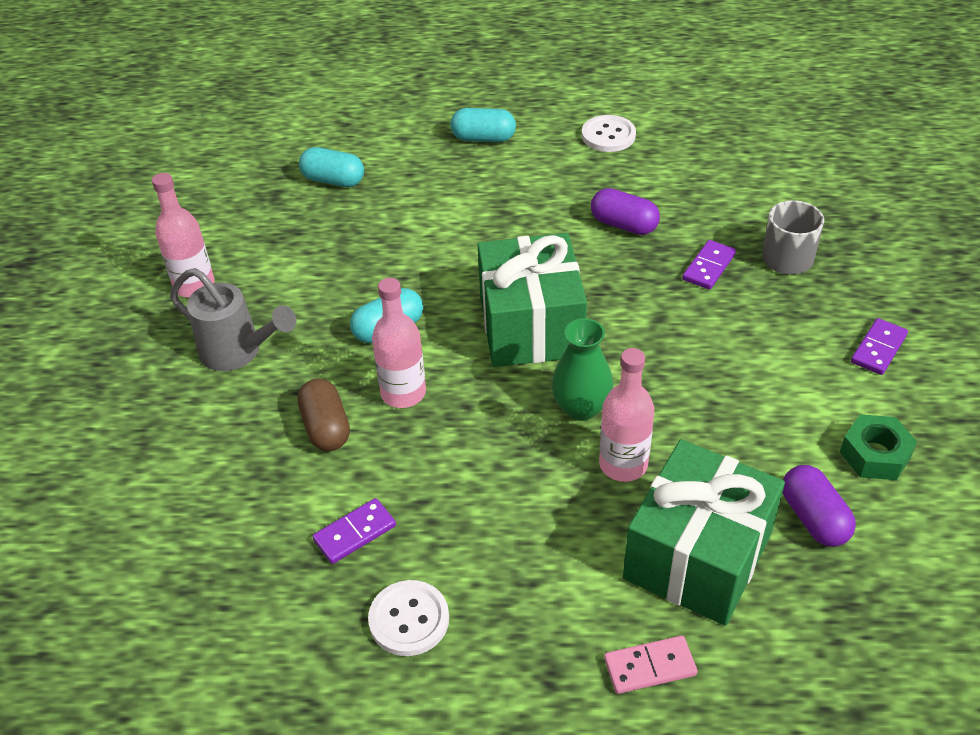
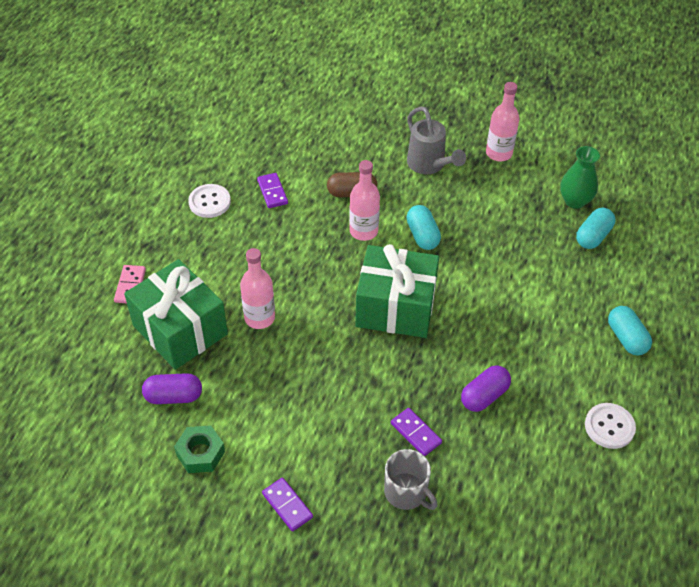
camera: 105 degrees right, 5 degrees up
(238, 352) = (429, 165): grey watering can -> grey watering can turned 75 degrees counterclockwise
(483, 138) = (626, 338): turquoise capsule -> turquoise capsule turned 45 degrees counterclockwise
(581, 408) = (313, 312): green vase -> green vase (575, 201)

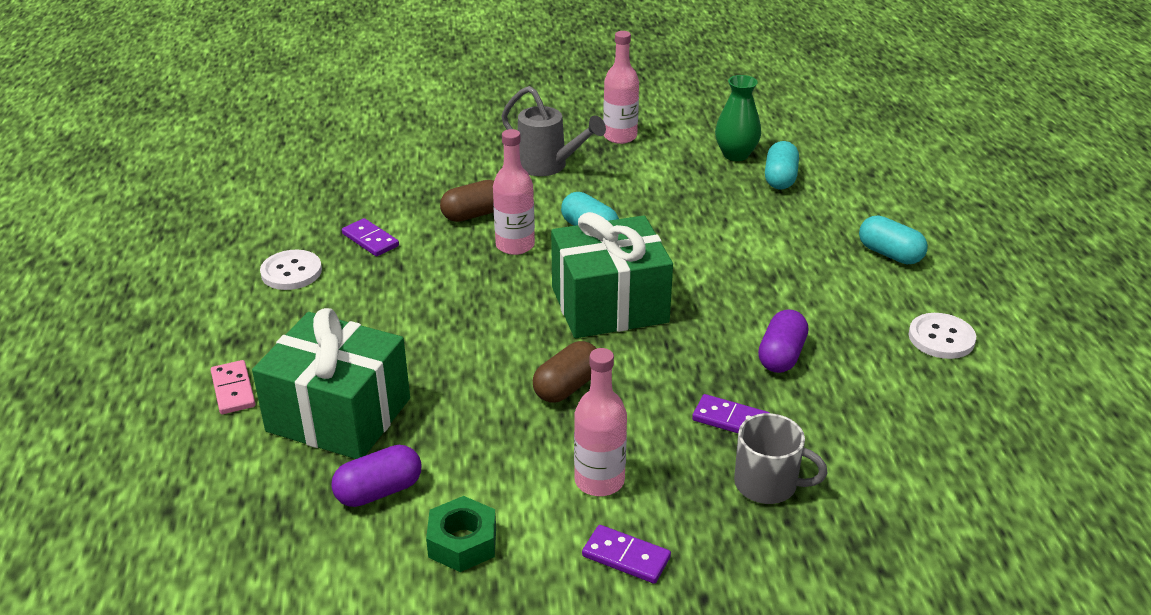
camera: 25 degrees left, 15 degrees down
(259, 318) = (442, 368): pink bottle -> pink bottle (599, 480)
(328, 364) = (567, 387): none -> brown capsule

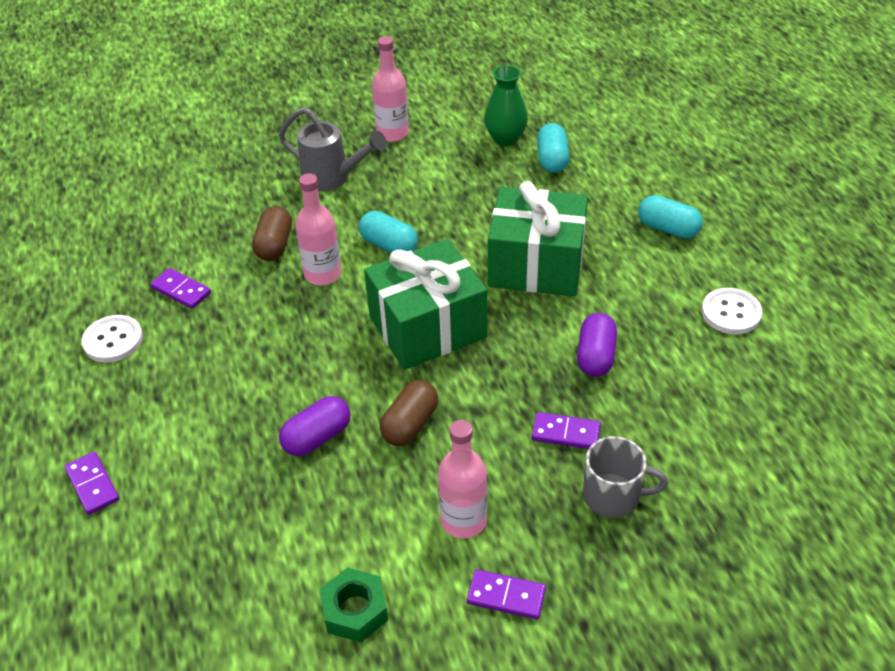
camera: 10 degrees left, 10 degrees up
(233, 390) = (92, 485): pink domino -> purple domino
(338, 415) = (203, 494): green gift -> green gift (536, 265)
(379, 491) = (263, 571): purple capsule -> purple capsule (317, 437)
(474, 214) = (274, 245): brown capsule -> brown capsule turned 45 degrees counterclockwise

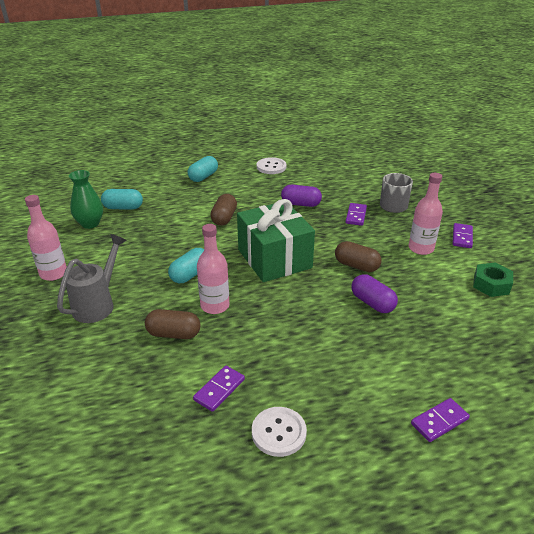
camera: 90 degrees left, 10 degrees down
(536, 265) = (224, 218): green gift -> brown capsule

